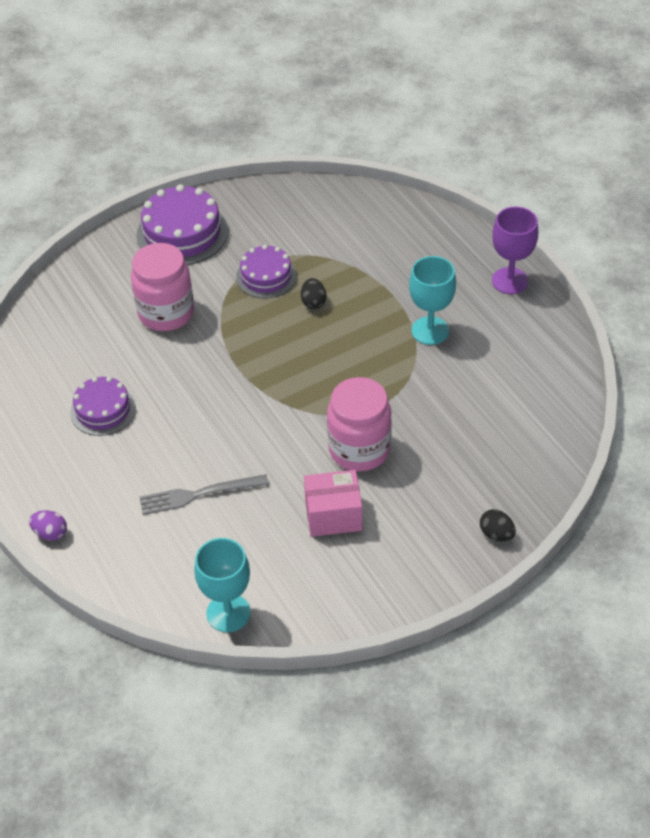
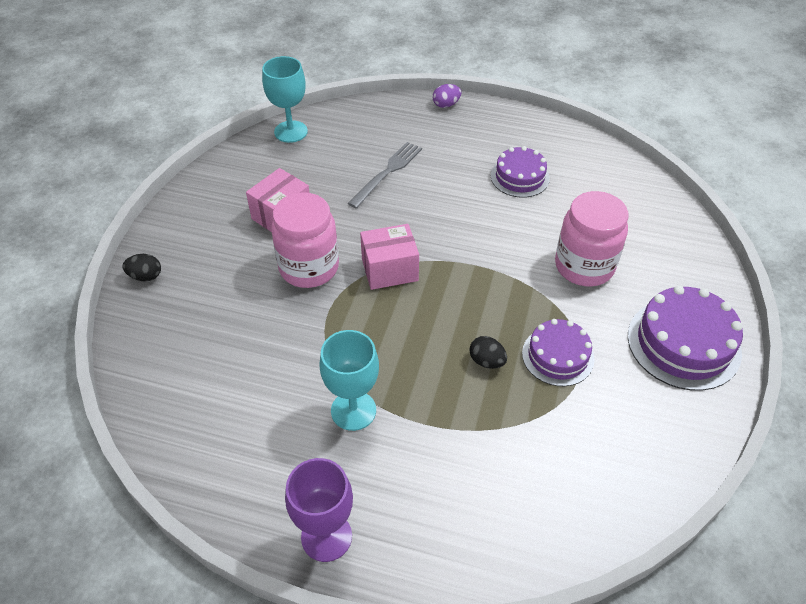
camera: 135 degrees right, 0 degrees up
(301, 405) = (389, 269): none -> pink box

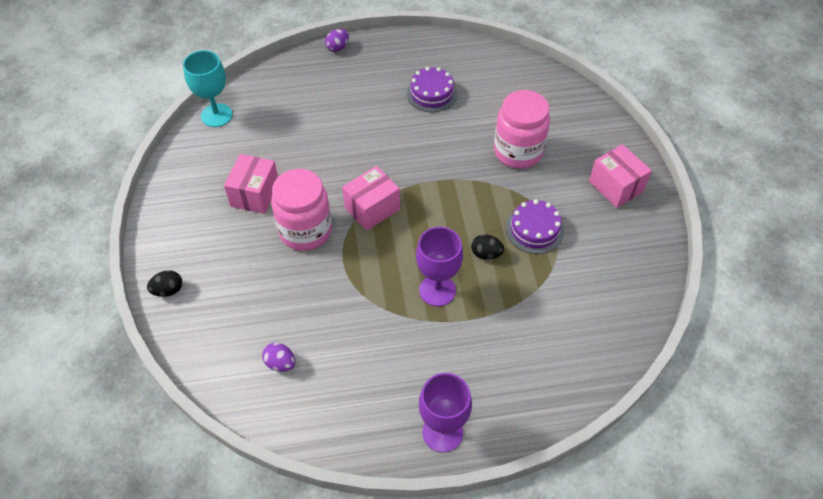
camera: 25 degrees left, 5 degrees up
(204, 389) = (280, 363): none -> purple egg
(353, 410) = (408, 331): turquoise goblet -> none
(387, 173) = (322, 126): grey fork -> none
(410, 379) = (437, 290): none -> purple goblet
(683, 343) = (615, 186): purple cake -> pink box

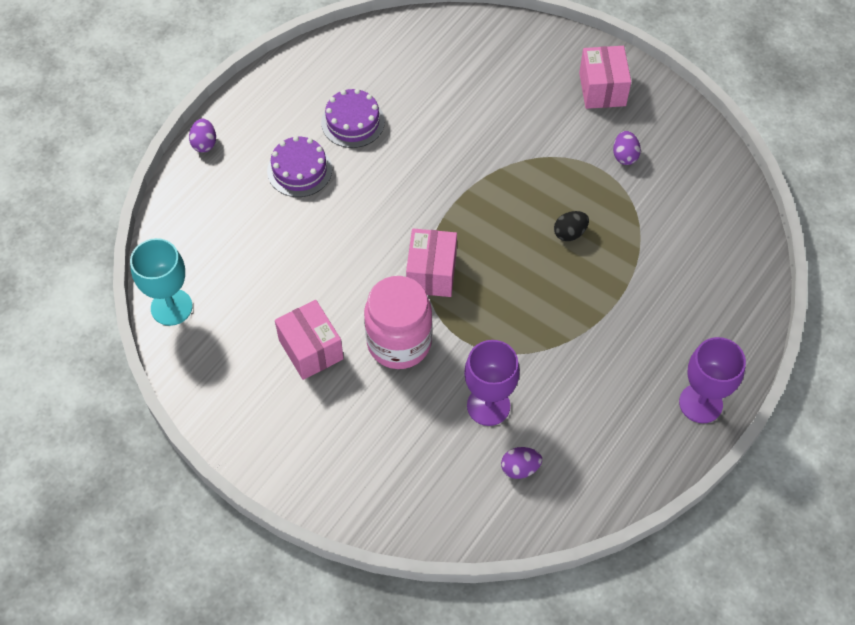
camera: 45 degrees left, 5 degrees up
(168, 290) = (346, 500): black egg -> none
(437, 290) = (568, 297): purple goblet -> purple goblet (488, 406)
(518, 152) = (491, 120): pink jar -> none
(534, 230) = (583, 180): purple cake -> purple cake (299, 170)
(581, 237) = (624, 156): none -> purple egg
(615, 186) = (602, 89): pink box -> pink box turned 75 degrees clockwise

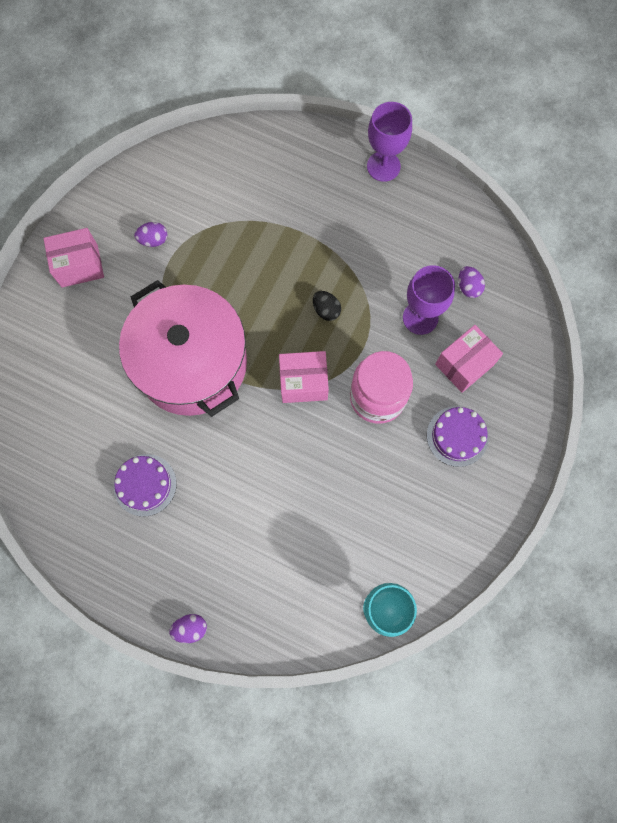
camera: 100 degrees left, 15 degrees up
(299, 170) = (209, 524): purple cake -> purple cake (457, 436)
(311, 349) = (399, 470): pink box -> pink box (464, 364)
(473, 174) = (192, 363): none -> pink pot
(570, 233) = (242, 275): black egg -> black egg (326, 310)

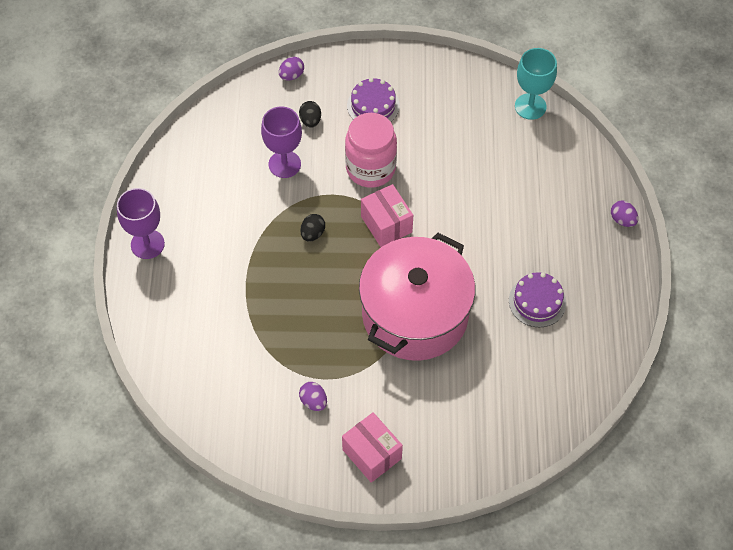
camera: 115 degrees left, 15 degrees down
(464, 364) = (310, 121): pink box -> black egg
(468, 287) = (239, 141): purple egg -> purple egg (291, 75)

